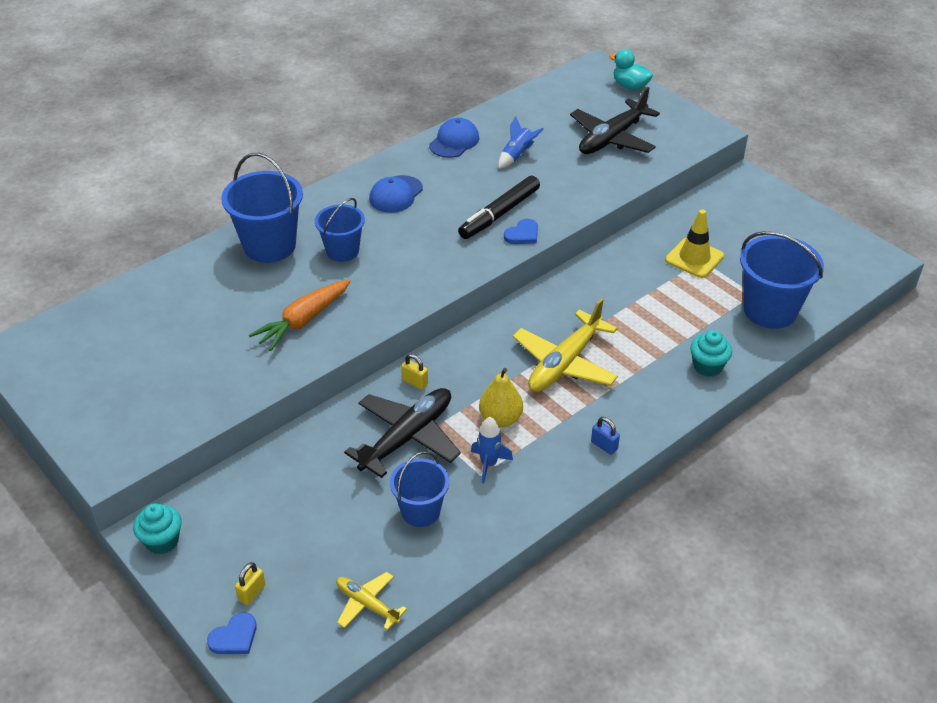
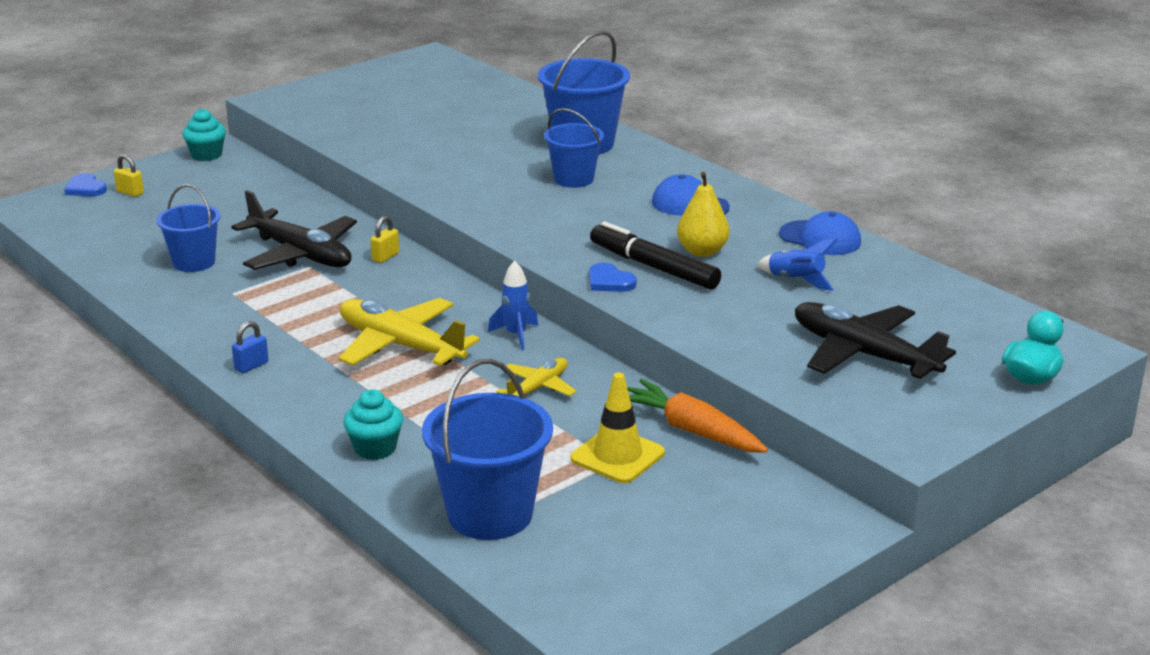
camera: 90 degrees right, 15 degrees down
(303, 321) = (452, 165): orange carrot -> orange carrot (691, 430)
(367, 604) = (90, 240): yellow plane -> yellow plane (538, 388)
(489, 464) = (246, 297): blue rocket -> blue rocket (516, 335)
(500, 419) = (314, 304): yellow pear -> yellow pear (702, 251)

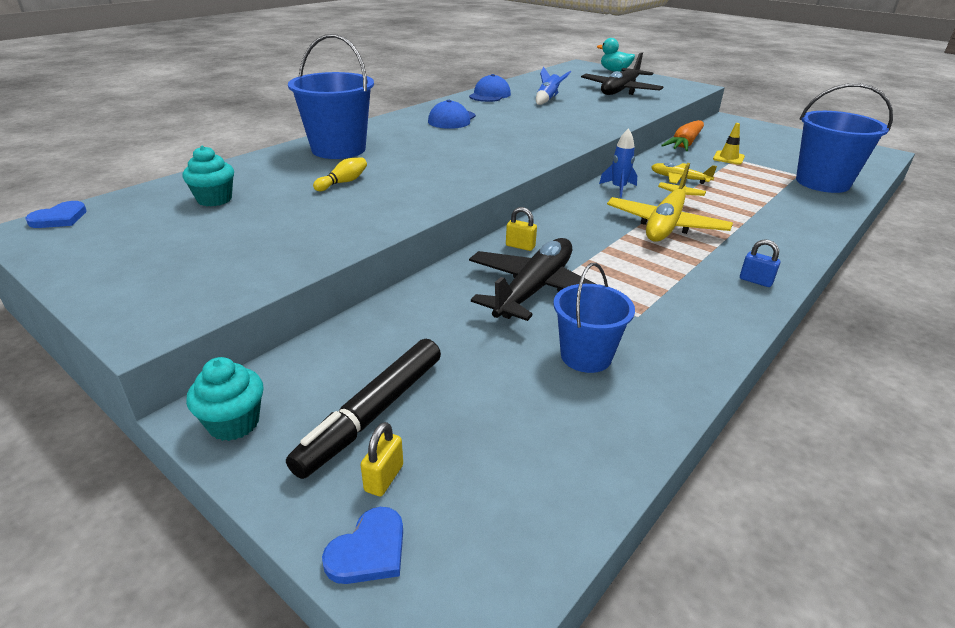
camera: 100 degrees left, 5 degrees up
(375, 448) = (803, 218): turquoise cupcake -> turquoise cupcake (214, 199)
(485, 146) = (343, 182): none -> yellow bowling pin
(574, 179) = (414, 149): blue bucket -> none
(609, 281) = (582, 135): blue heart -> blue heart (59, 218)
(617, 456) = (728, 158): yellow traffic cone -> yellow traffic cone, size x0.65
(653, 267) = (553, 126): black marker -> black marker (372, 414)
(702, 251) = (523, 116): yellow pear -> none

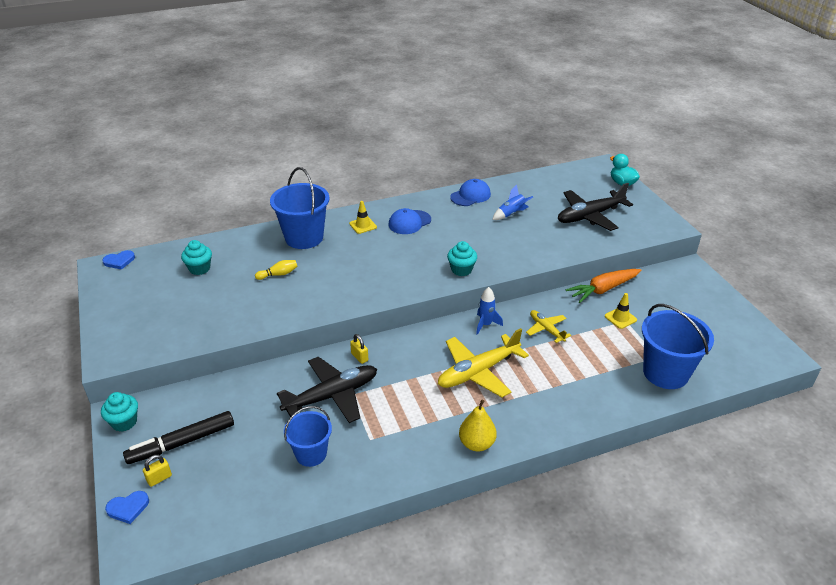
camera: 30 degrees right, 5 degrees up
(401, 129) = (363, 225): none -> yellow traffic cone
(558, 140) = (461, 270): none -> turquoise cupcake
(755, 281) = (477, 443): blue padlock -> yellow pear

